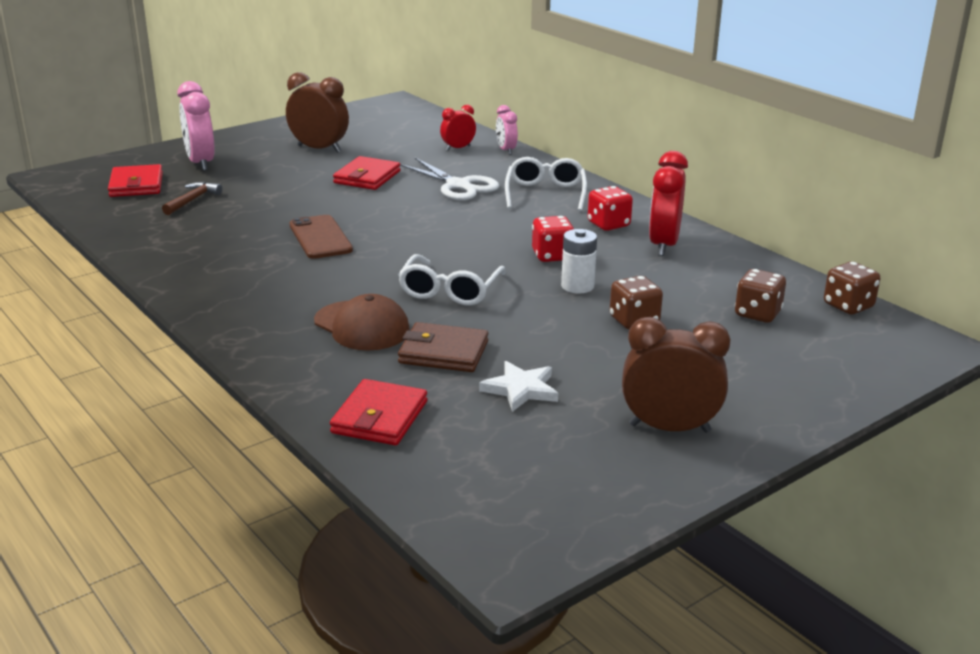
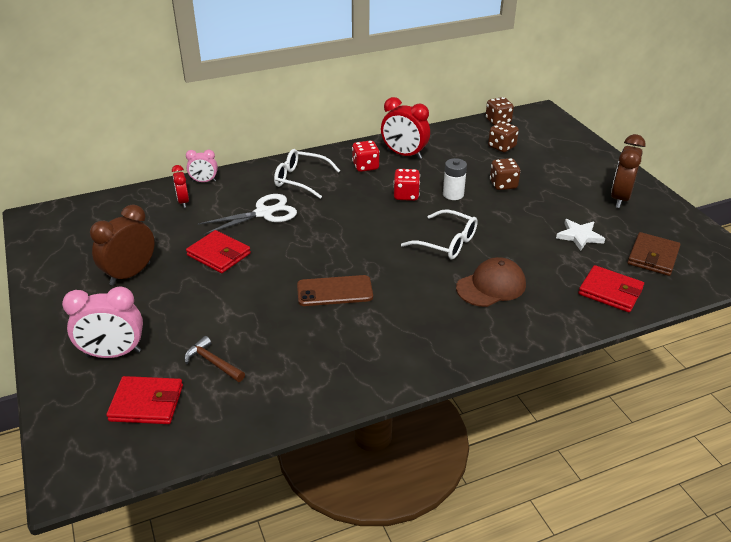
camera: 75 degrees left, 10 degrees up
(443, 352) = (532, 257): brown wallet -> brown wallet (652, 257)

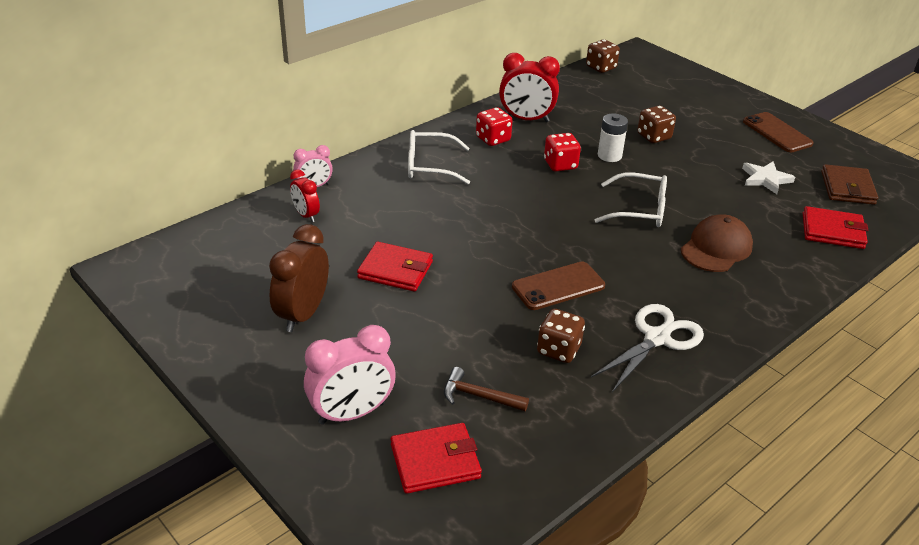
camera: 20 degrees left, 0 degrees up
(264, 213) = (414, 212): white scissors -> white scissors (657, 338)
(501, 147) = (624, 95): brown dice -> brown dice (558, 350)
(620, 198) = (777, 133): brown clock -> brown phone

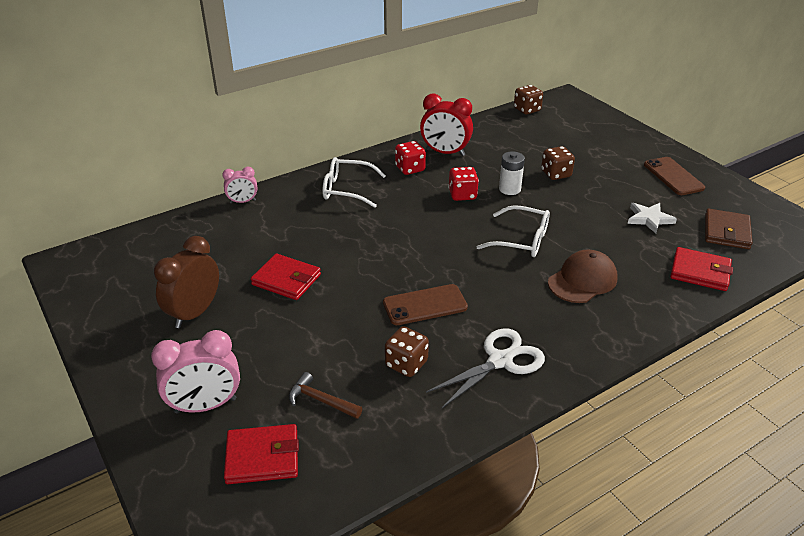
camera: 10 degrees right, 0 degrees up
(306, 215) = (227, 226): red clock -> none

